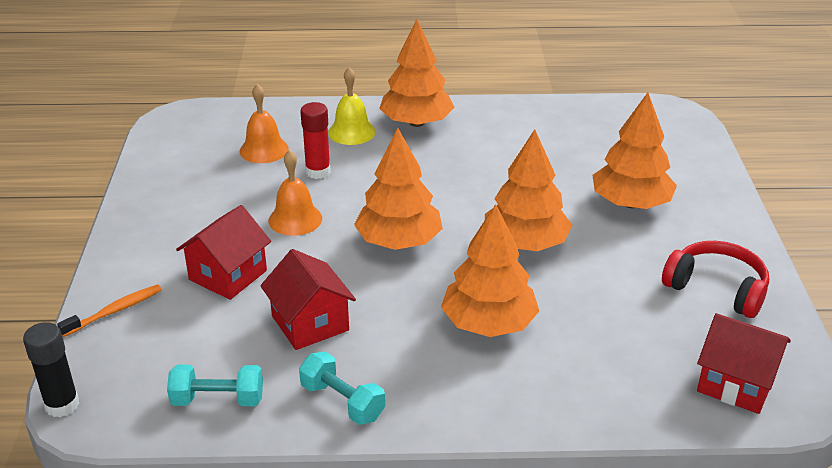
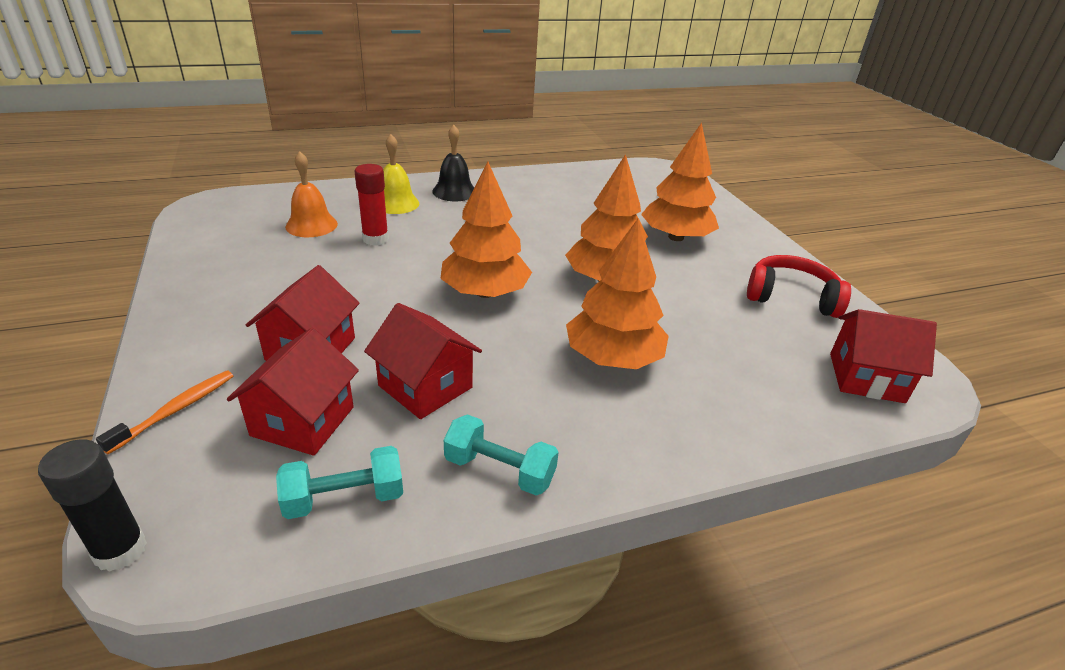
camera: 20 degrees left, 0 degrees up
(205, 335) = (303, 421): none -> red house
(295, 219) = (368, 284): orange bell -> none
(416, 123) = (454, 191): orange tree -> black bell

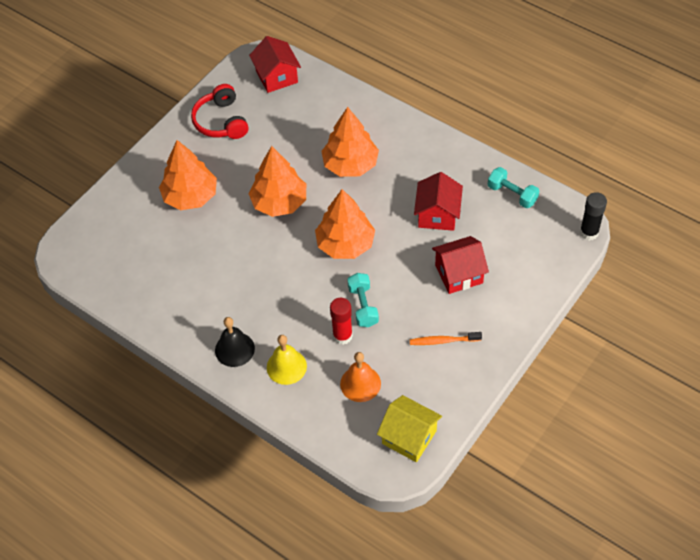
camera: 120 degrees left, 20 degrees up
(176, 410) = (536, 282): orange toothbrush -> orange toothbrush (443, 341)
(215, 222) = (409, 437): none -> yellow house
(303, 421) = (496, 237): red house -> none
(499, 470) = (455, 162): turquoise dumbbell -> turquoise dumbbell (363, 306)

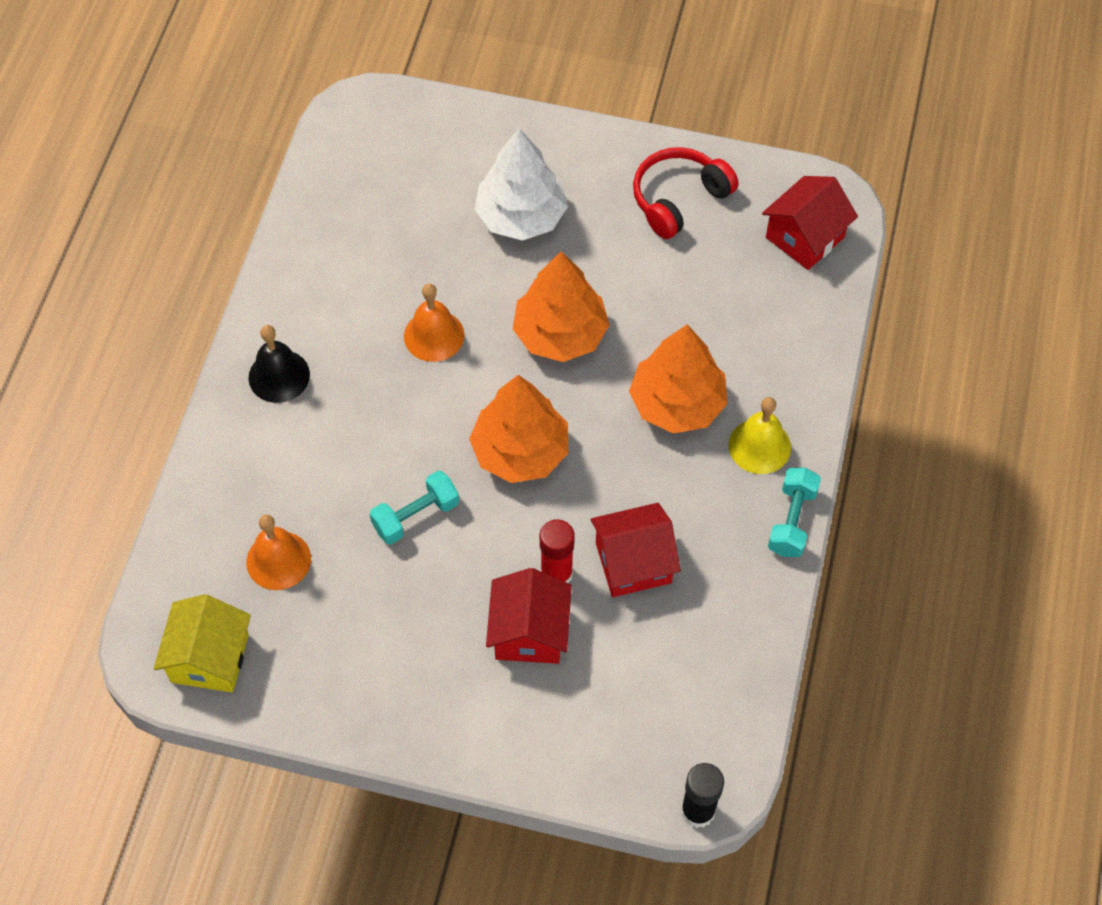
camera: 65 degrees right, 5 degrees up
(190, 196) = (521, 216): orange tree -> white tree
(248, 262) = (434, 335): none -> orange bell
(286, 366) = (273, 452): yellow bell -> yellow bell (759, 446)
(342, 336) = (352, 507): red glue stick -> red glue stick (556, 574)
(443, 341) = (395, 650): orange toothbrush -> none
(458, 274) = (529, 632): red house -> red house turned 45 degrees clockwise
(512, 194) = (725, 663): turquoise dumbbell -> turquoise dumbbell (792, 521)

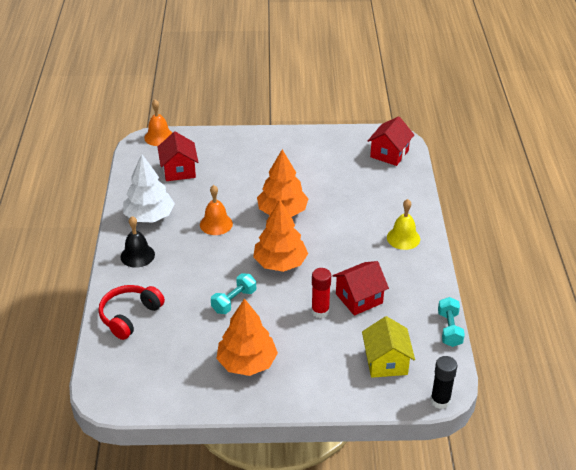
camera: 15 degrees left, 20 degrees down
(209, 658) = (138, 388): yellow house -> yellow house (386, 362)
(278, 560) = (164, 335): orange bell -> orange bell (159, 137)
(521, 216) = (244, 169): white tree -> white tree (149, 216)
(529, 632) = (315, 339): red house -> red house (179, 170)
(677, 403) = (354, 228): orange tree -> orange tree (247, 362)
(679, 199) = (321, 150): red headphones -> red headphones (130, 316)
(792, 521) = (433, 265): turquoise dumbbell -> turquoise dumbbell (449, 329)

